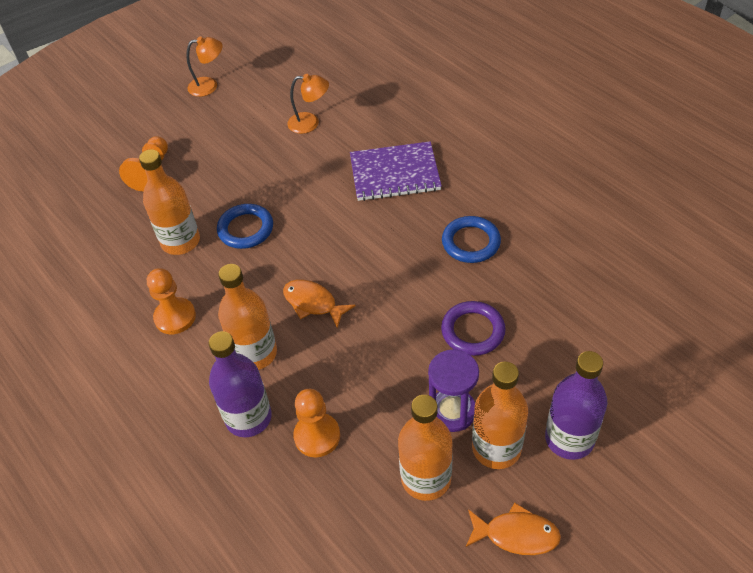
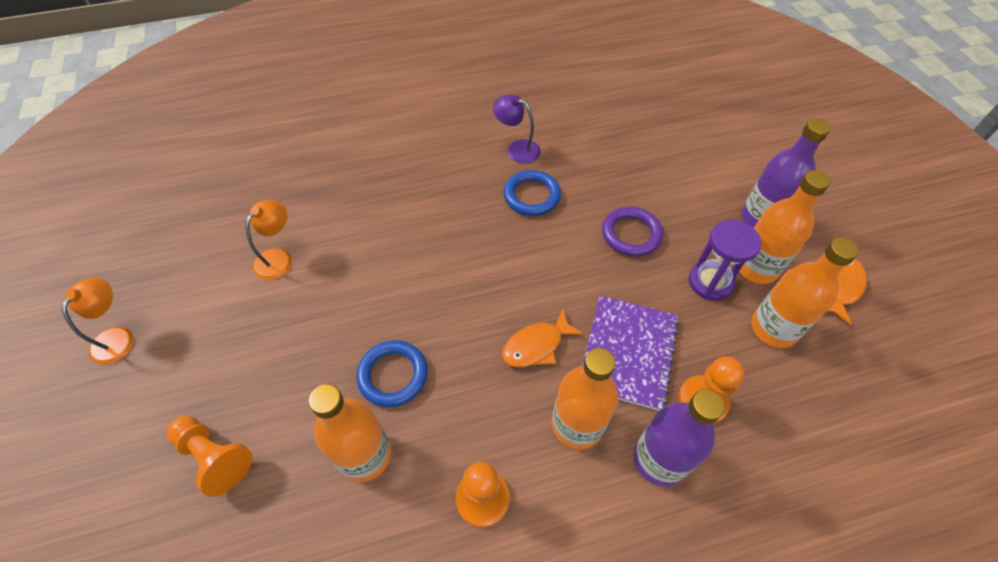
camera: 70 degrees left, 5 degrees up
(395, 173) = (409, 215): purple notebook -> purple notebook (628, 352)
(522, 210) = (517, 149): none -> purple lamp

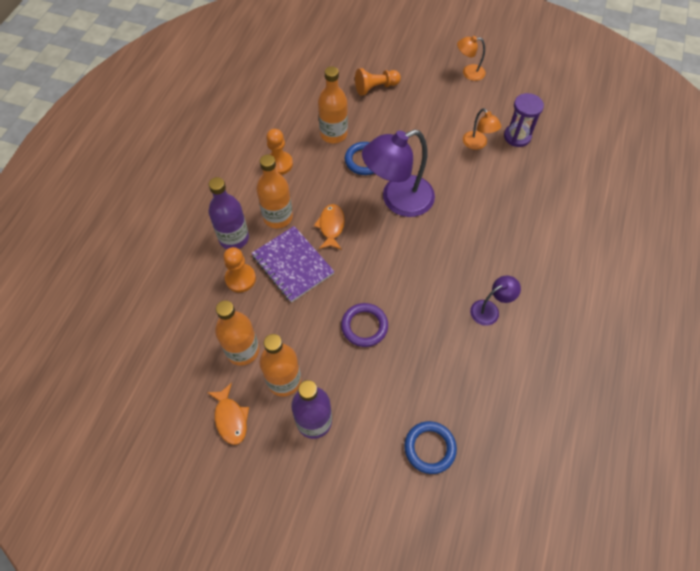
camera: 125 degrees right, 5 degrees up
(117, 337) = (468, 72): orange lamp -> orange lamp turned 135 degrees clockwise
(436, 295) = (398, 200): none -> purple lamp
(531, 196) = (438, 290): blue ring -> blue ring (429, 448)
(710, 282) = (296, 343): purple hourglass -> purple hourglass (517, 136)

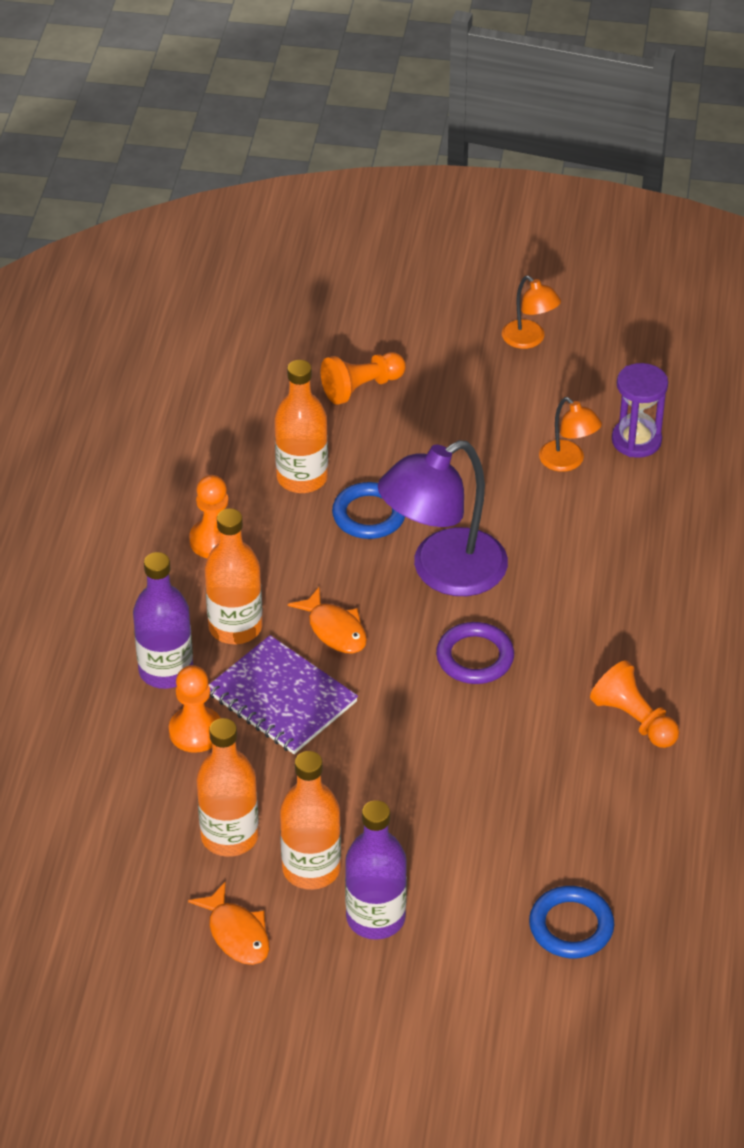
camera: 10 degrees left, 15 degrees down
(331, 226) = (334, 629): orange fish -> orange fish turned 150 degrees clockwise
(364, 326) = (427, 772): purple ring -> purple ring (475, 657)
(468, 72) = (529, 340): orange lamp -> orange lamp turned 120 degrees counterclockwise
(490, 310) = (634, 719): purple lamp -> orange pawn

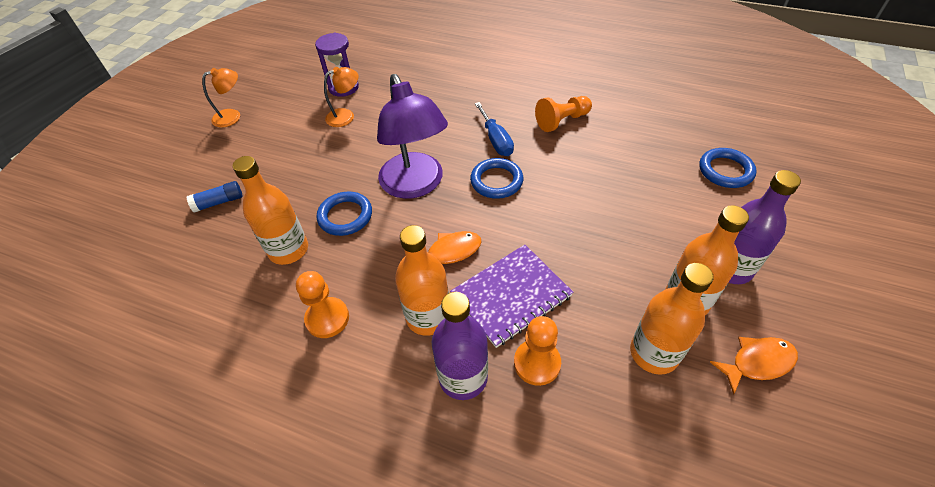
camera: 75 degrees left, 5 degrees up
(361, 388) = (219, 202): orange pawn -> blue glue stick
(475, 657) = (496, 181): purple ring -> blue ring
(563, 644) = (496, 140): none -> blue screwdriver

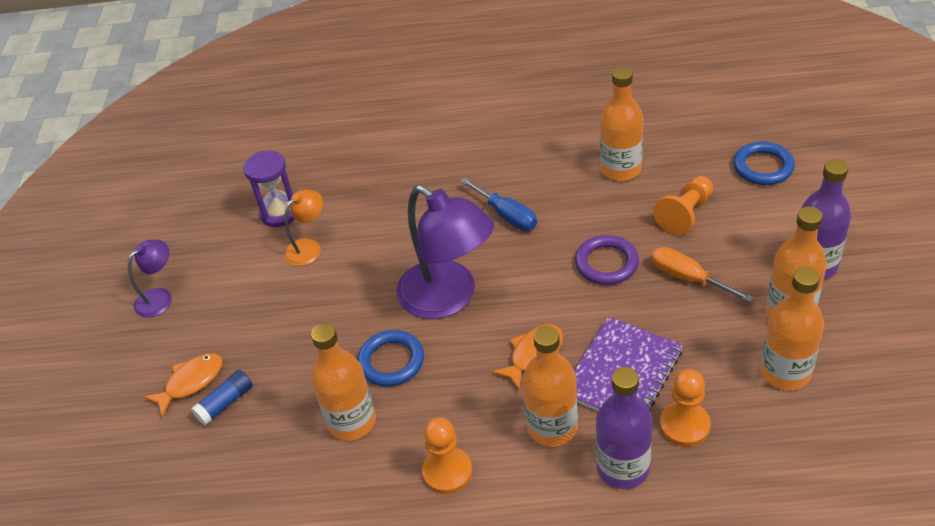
camera: 20 degrees left, 5 degrees down
(232, 116) = (160, 297): orange lamp -> purple lamp
(496, 181) = (536, 261): blue ring -> none
(550, 202) = (606, 263): none -> purple ring
(562, 121) = (567, 168): orange pawn -> orange pawn (685, 214)
(604, 135) = (620, 169): none -> orange bottle
(610, 238) = (688, 278): none -> orange screwdriver
(757, 362) = (877, 343): orange fish -> orange fish (191, 382)

